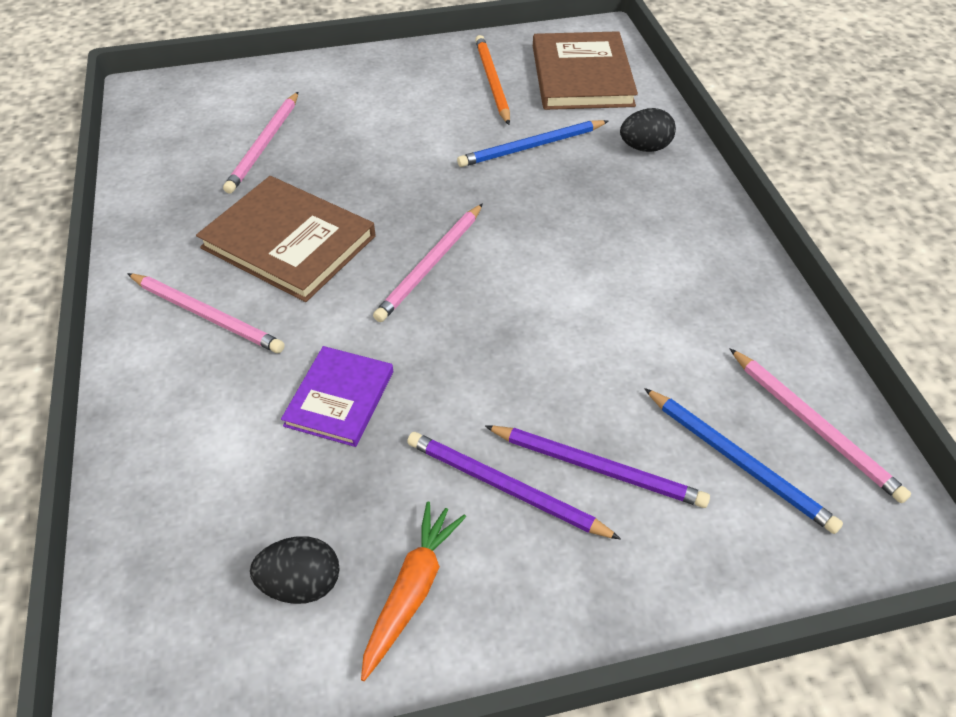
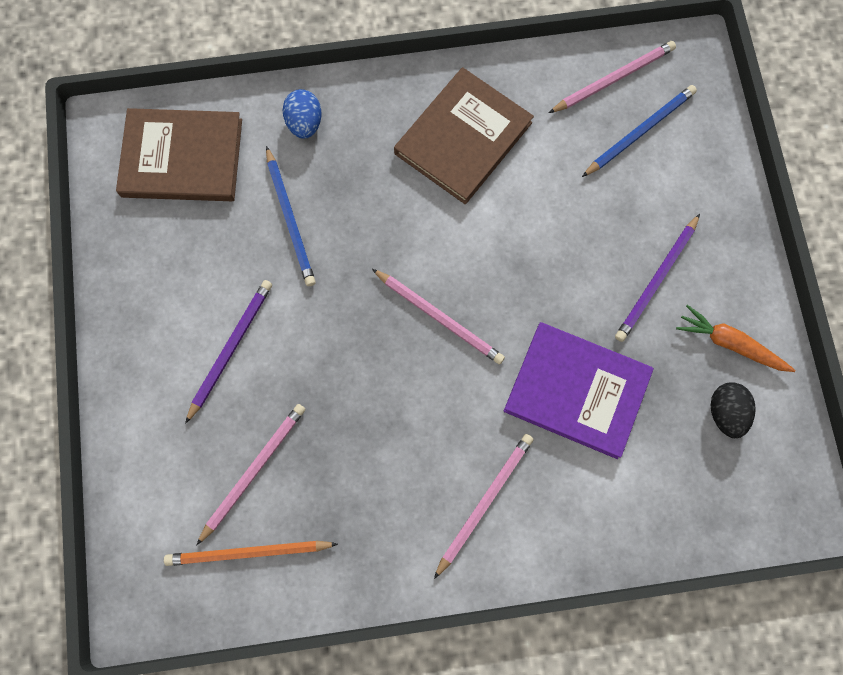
camera: 85 degrees left, 25 degrees up
(264, 145) = (253, 471): pink pencil -> pink pencil turned 75 degrees counterclockwise
(289, 242) = (400, 438): brown book -> brown book (463, 138)
(339, 398) = (577, 391): purple book -> purple book, size x1.65
(492, 81) = (178, 244): orange pencil -> orange pencil (248, 553)
(598, 468) = (642, 219): purple pencil -> purple pencil (231, 348)
(644, 148) = (304, 123): black egg -> blue egg

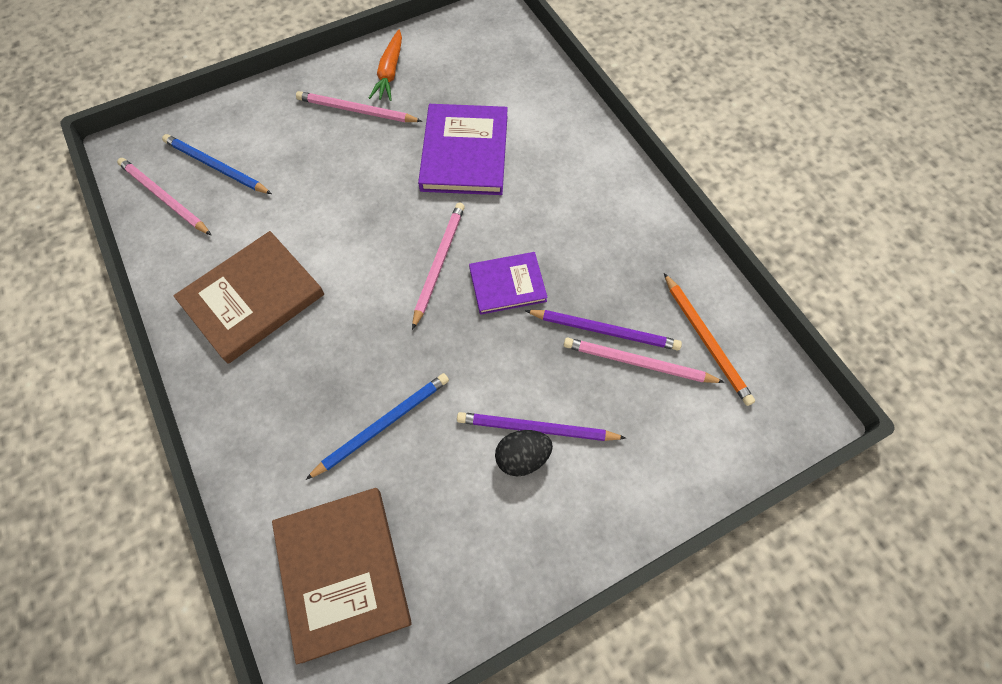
camera: 110 degrees left, 10 degrees down
(304, 123) = (268, 452): blue egg -> none
(389, 377) = (507, 284): none -> purple book
(463, 138) = (253, 298): brown book -> brown book turned 60 degrees counterclockwise
(484, 502) = (579, 187): pink pencil -> pink pencil (356, 110)
(656, 280) = (352, 125): purple pencil -> purple pencil (605, 330)
(725, 413) = (444, 64): black egg -> black egg (522, 457)

